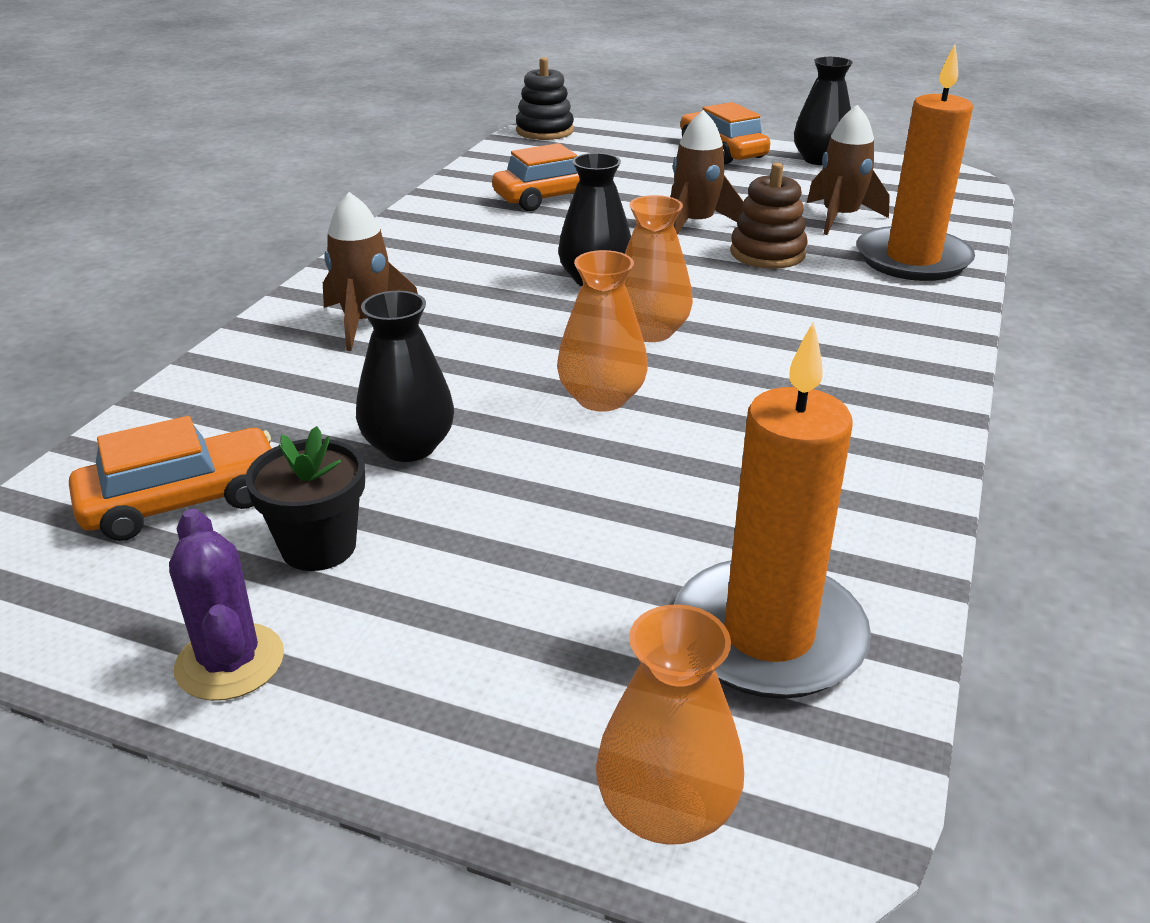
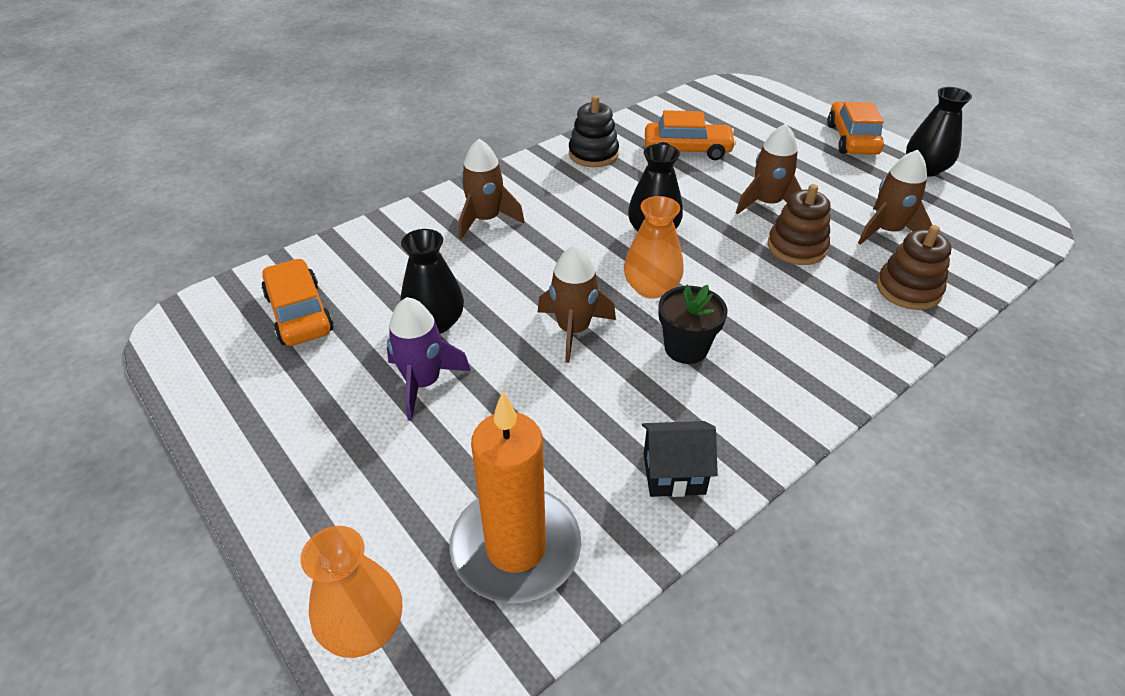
camera: 30 degrees right, 10 degrees up
(182, 501) = (299, 313): orange car -> orange car turned 120 degrees counterclockwise
(230, 662) = (244, 426): purple cactus -> none
(319, 547) = (337, 372): black flower pot -> black flower pot (686, 348)
(461, 515) = (423, 383): none -> purple rocket
(545, 131) = (733, 87): black stacking toy -> black stacking toy (593, 154)
(601, 398) = (573, 330): orange vase -> brown rocket
(864, 492) = (674, 474): none -> black house
(912, 259) = (908, 289): orange candle -> brown stacking toy

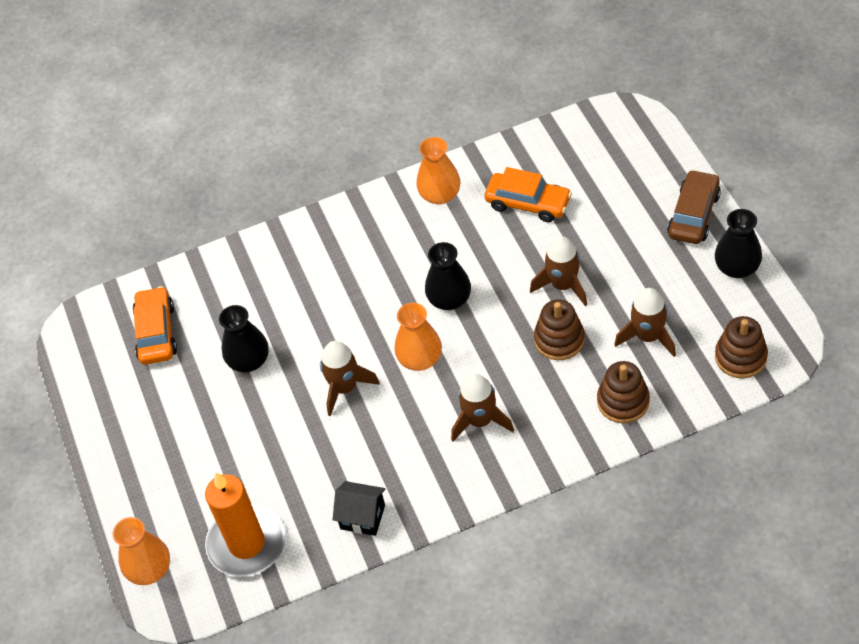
camera: 25 degrees right, 10 degrees up
(423, 383) = (226, 412): purple rocket -> none
(486, 220) = (319, 261): brown rocket -> brown rocket (480, 421)
(593, 154) = (440, 195): black stacking toy -> orange vase
(686, 348) = (419, 421): black flower pot -> none
(852, 139) = (693, 215): orange car -> brown car
(993, 233) = (740, 357): none -> brown stacking toy

